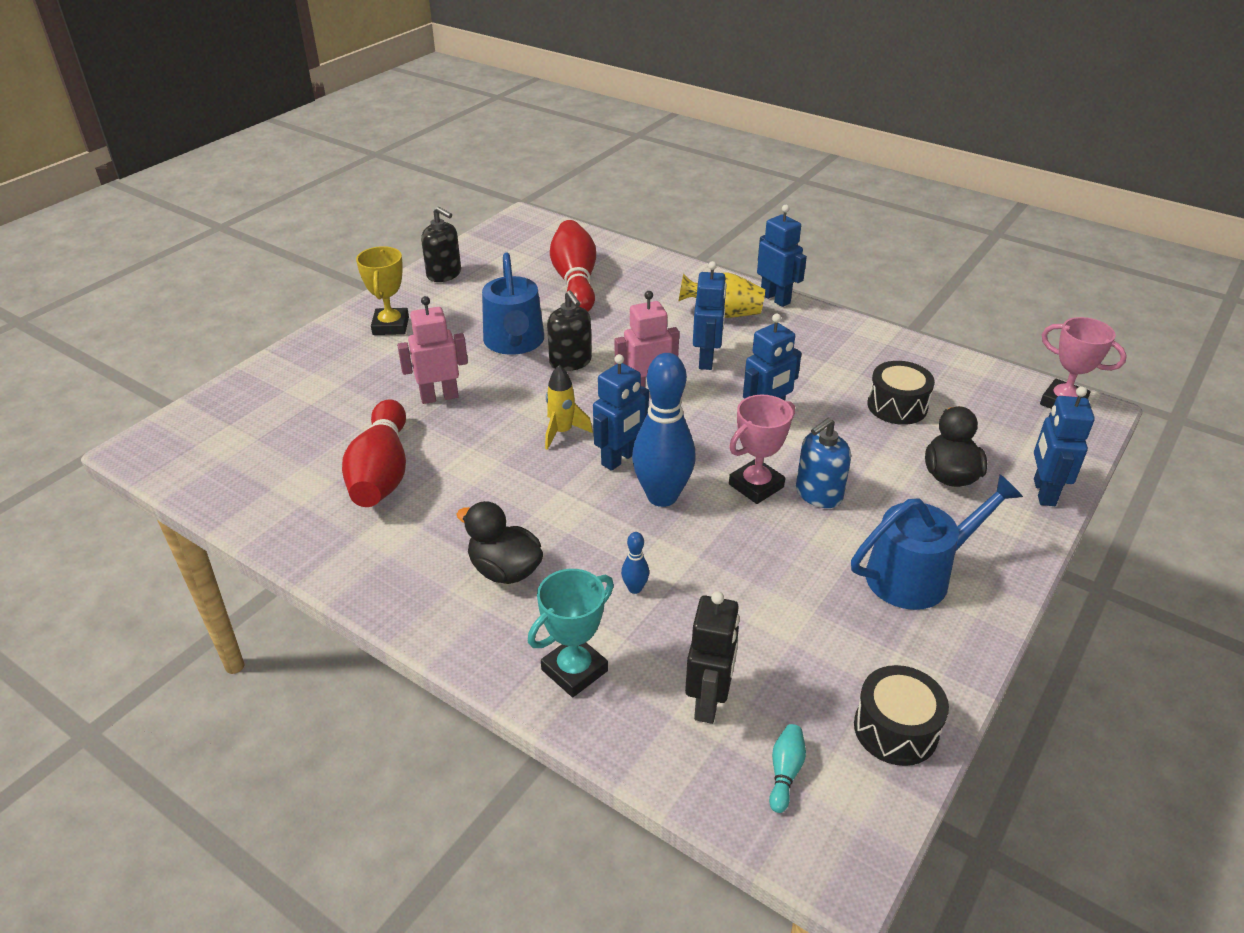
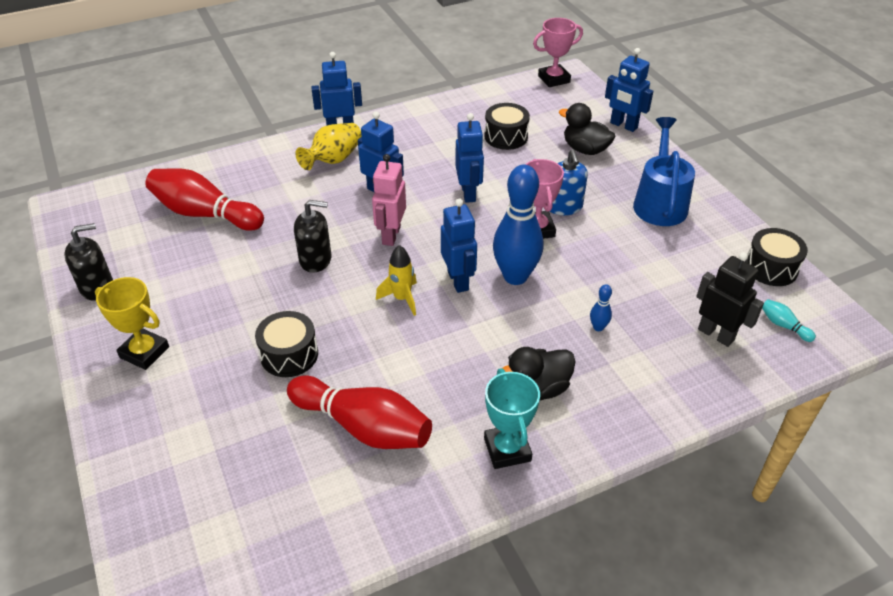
camera: 60 degrees left, 5 degrees up
(439, 397) = (289, 355): pink robot -> black drum
(514, 342) = (256, 281): blue watering can -> none
(574, 670) = (658, 388): turquoise trophy -> turquoise trophy (507, 449)

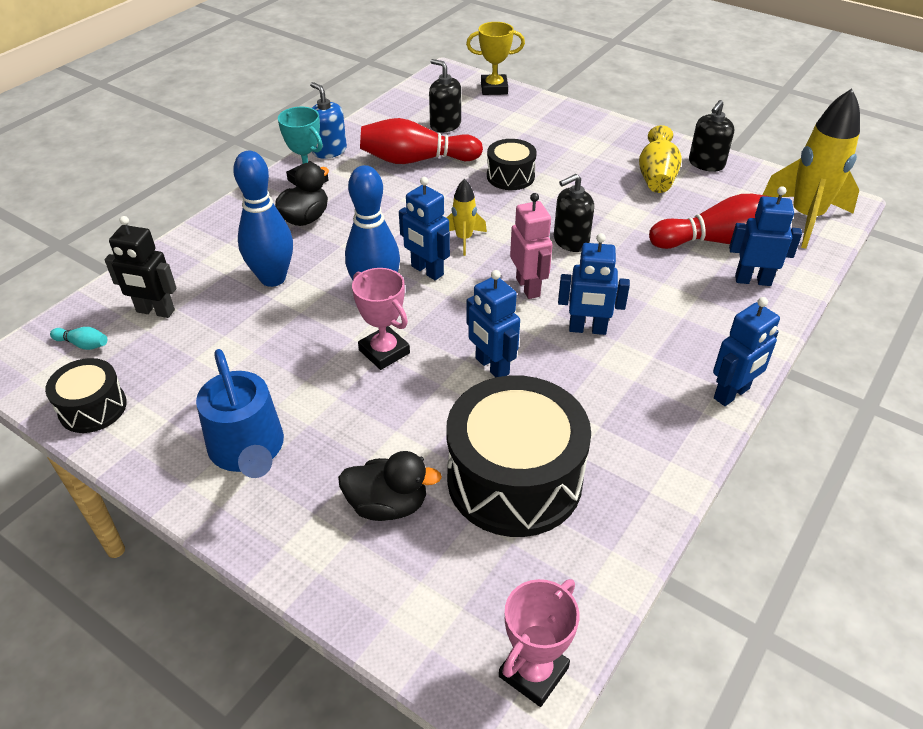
camera: 150 degrees right, 0 degrees up
(114, 205) = (805, 218): none -> yellow rocket
(144, 352) = (610, 145): yellow trophy -> yellow trophy (494, 88)
(278, 478) = (445, 125): none -> black soap dispenser
(333, 159) = (683, 346): yellow vase -> yellow vase (656, 178)
(506, 136) = (514, 479): black drum -> black drum, size x1.93
(564, 207) = (368, 393): blue soap dispenser -> blue soap dispenser (329, 151)
(598, 327) = (273, 278): blue bowling pin -> blue bowling pin, size x2.44
(623, 125) = (350, 591): blue robot -> blue robot (752, 280)

